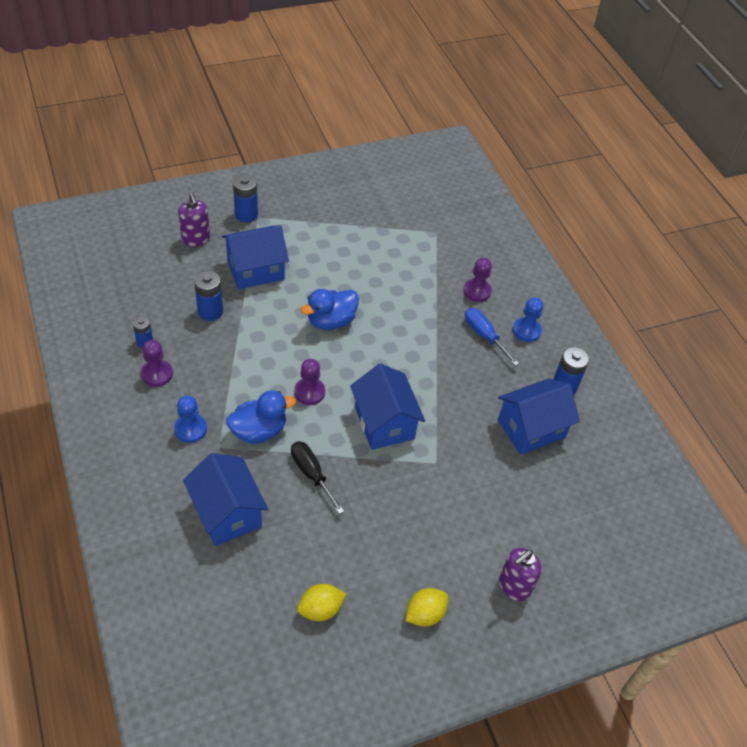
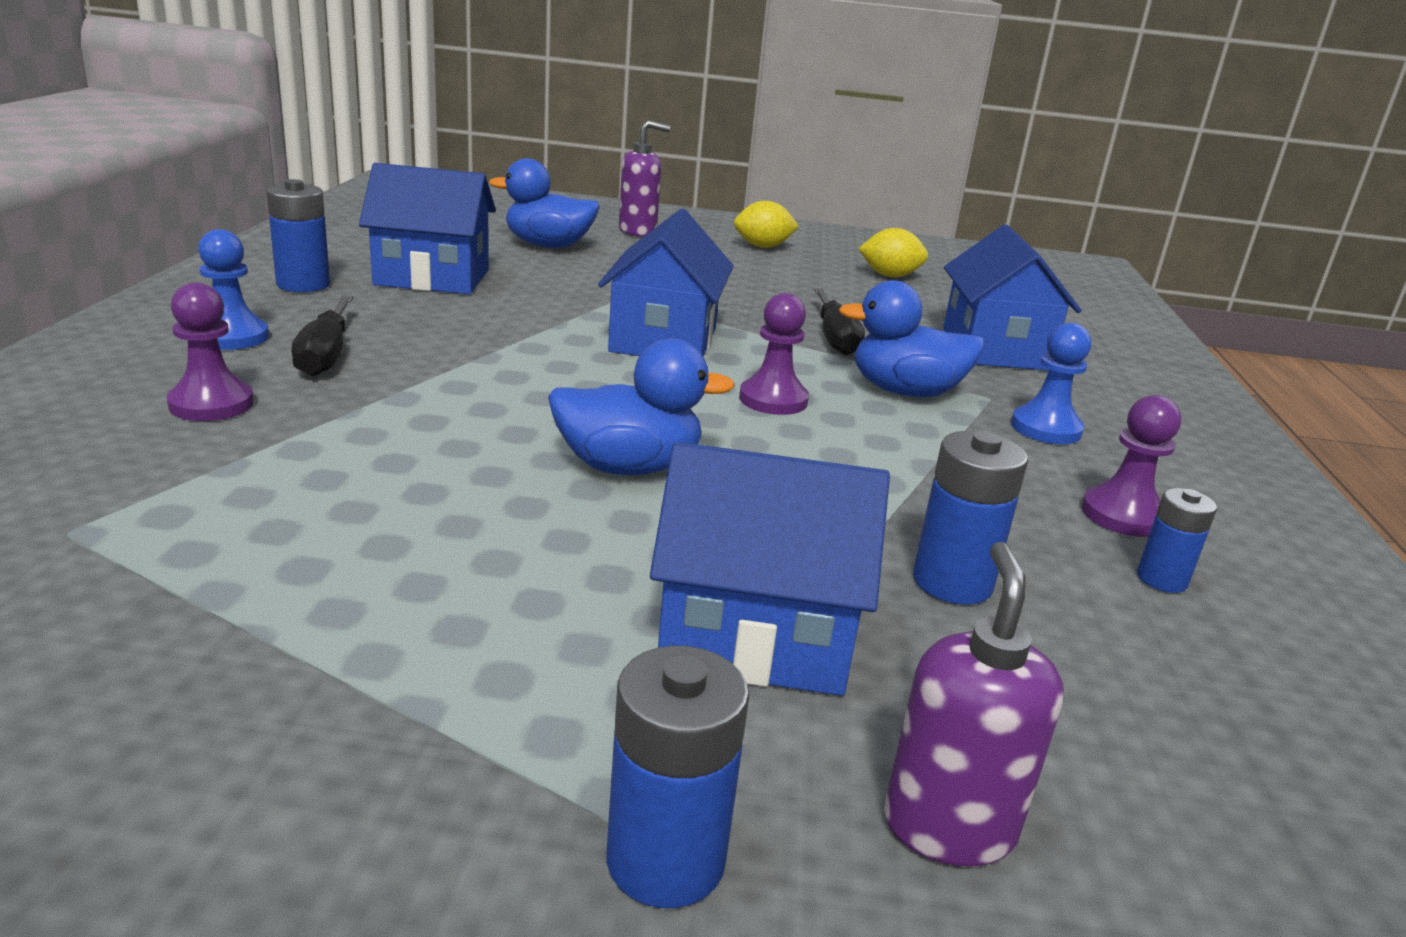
camera: 150 degrees left, 25 degrees down
(484, 336) = (325, 355): blue screwdriver -> black screwdriver
(531, 515) = (548, 246): none -> blue duck

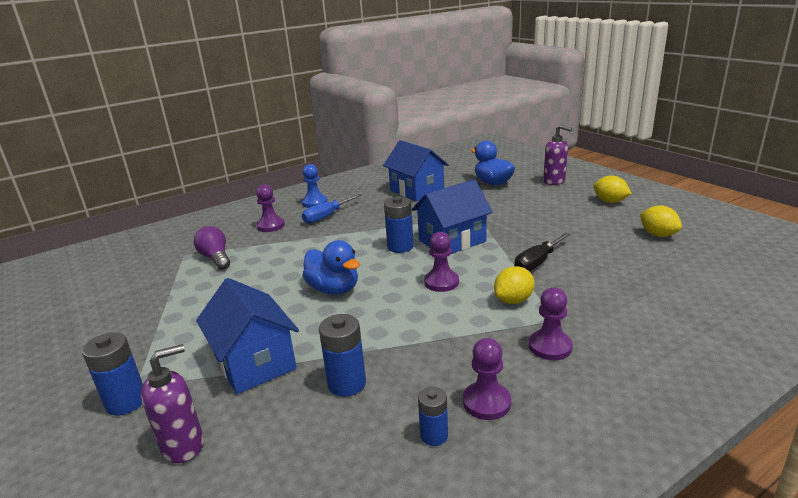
camera: 55 degrees right, 0 degrees up
(199, 507) = (216, 258): none -> purple light bulb
(303, 284) = (369, 186): blue battery -> blue battery (400, 247)
(325, 355) = (326, 216): black screwdriver -> blue screwdriver
(905, 392) = (513, 300): blue duck -> yellow lemon
(995, 349) = (627, 295): blue house -> none
(1046, 428) = (550, 346): blue pawn -> purple pawn

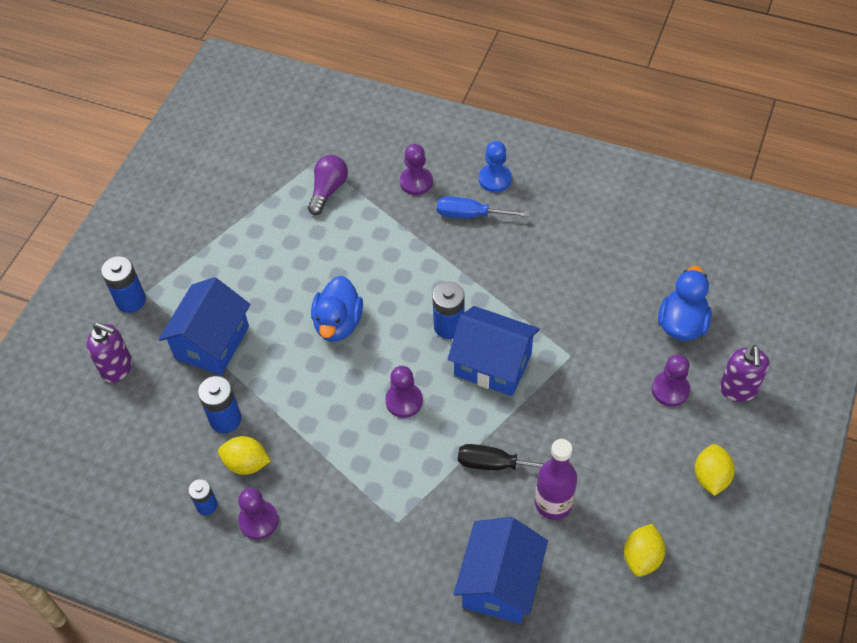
camera: 55 degrees right, 30 degrees up
(416, 191) = (598, 256): blue house -> blue house (500, 583)
(513, 300) = (409, 475): yellow lemon -> yellow lemon (246, 463)
(550, 346) = (354, 534): purple pawn -> purple pawn (670, 390)
(590, 251) = (553, 503): none -> purple bottle

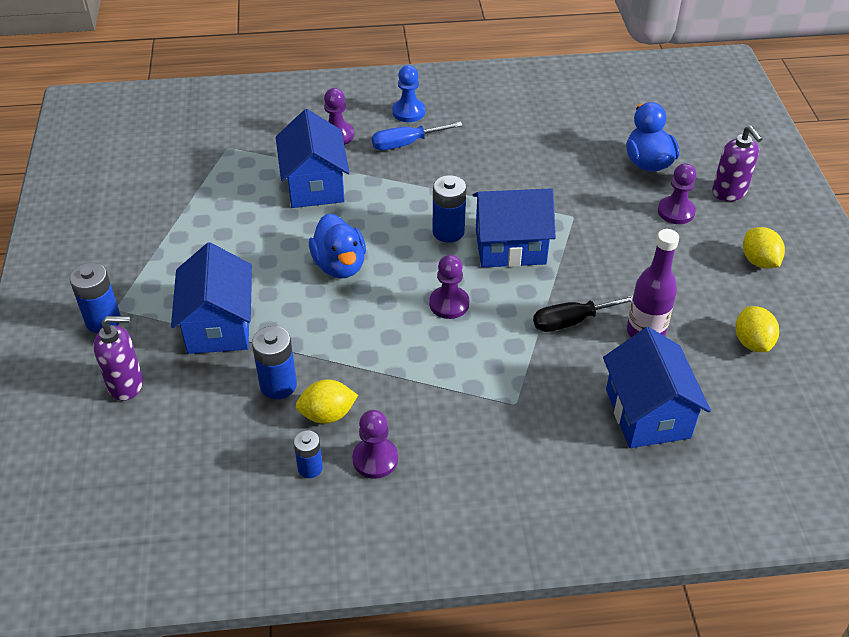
camera: 30 degrees left, 10 degrees down
(328, 190) = (255, 166): purple light bulb -> none
(366, 230) = (315, 185): none -> blue house

